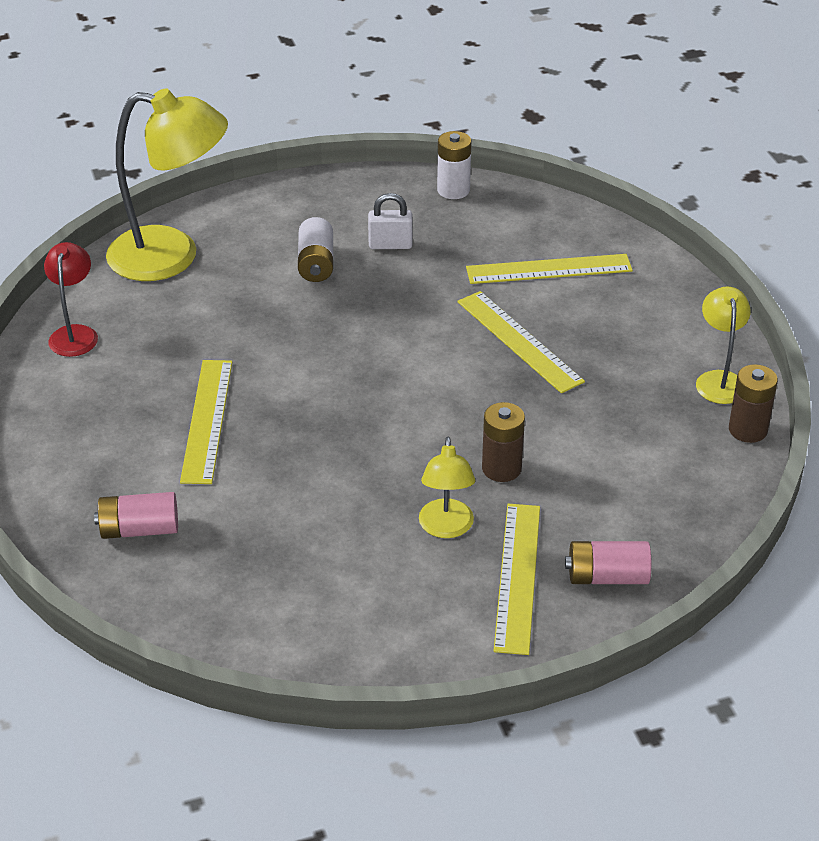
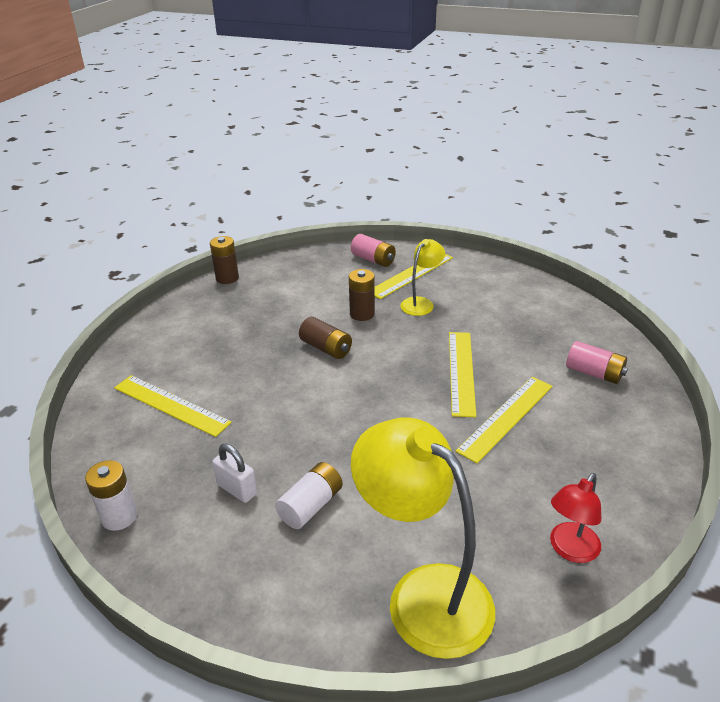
camera: 140 degrees left, 5 degrees down
(483, 400) = (326, 348): none -> brown battery
(519, 341) = (260, 369): yellow ruler -> yellow ruler (461, 372)
(719, 380) = (199, 301): yellow lamp -> none

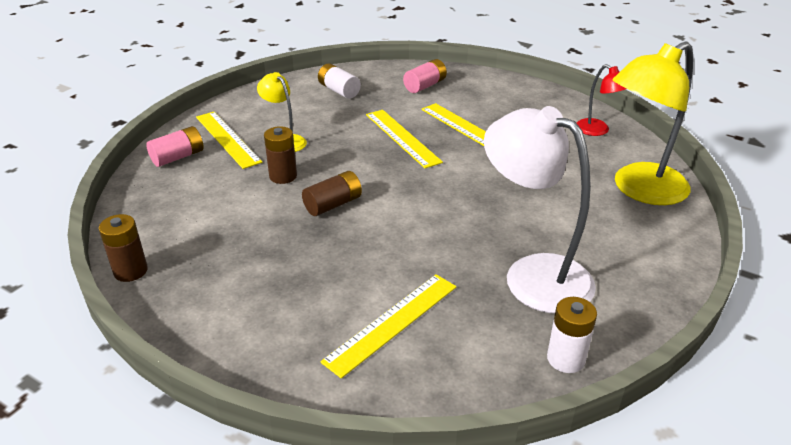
camera: 80 degrees left, 0 degrees up
(237, 489) = (533, 274): white padlock -> white lamp
(311, 505) = (555, 232): white battery -> white battery (339, 91)
(461, 372) = (402, 137): yellow ruler -> yellow ruler turned 45 degrees clockwise

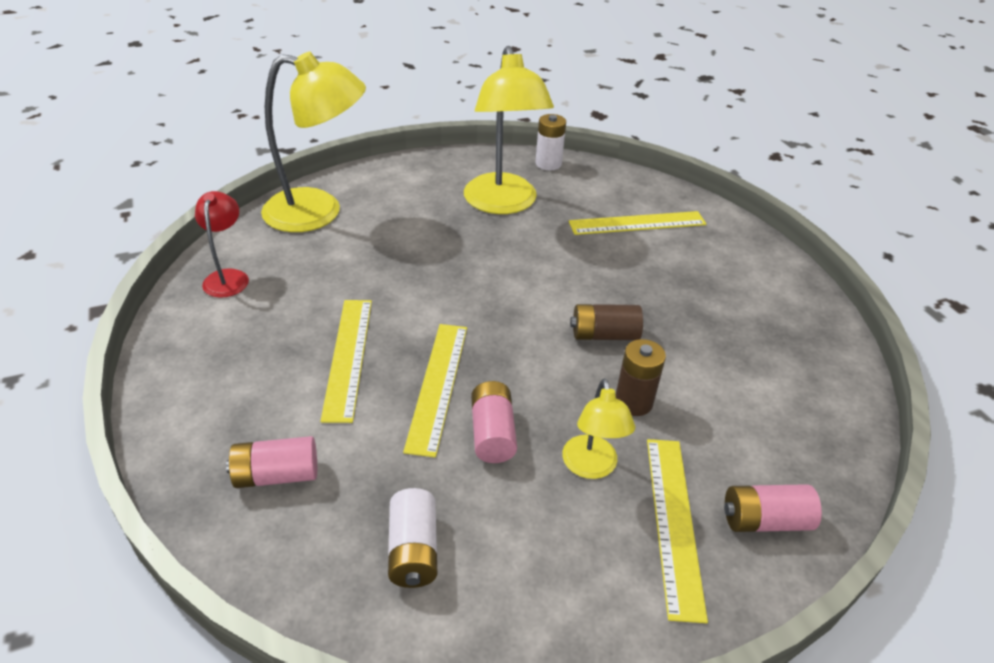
camera: 145 degrees left, 5 degrees up
(130, 271) = (848, 361): brown battery -> none
(349, 132) = (492, 433): none -> pink battery
(533, 274) = (503, 204): white lamp -> yellow lamp

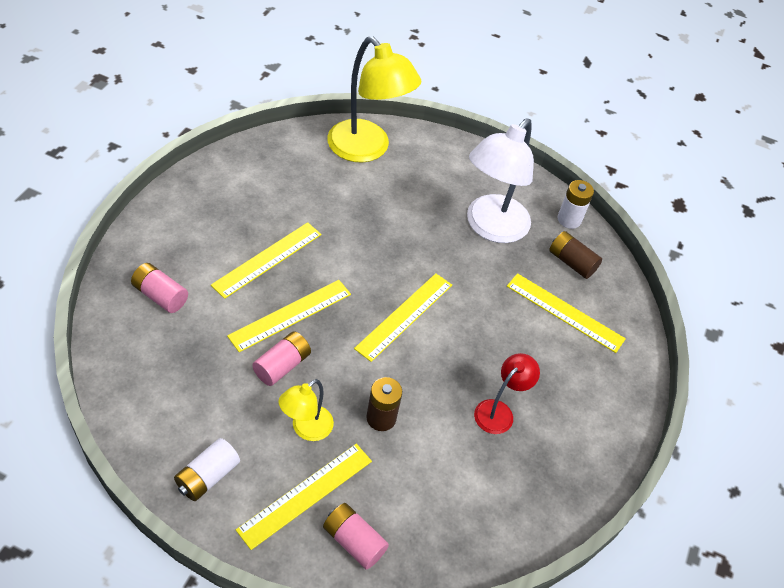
camera: 40 degrees right, 10 degrees up
(228, 277) = (267, 159): red lamp -> red lamp (499, 411)
(413, 550) = (172, 387): white battery -> white battery (207, 476)
(503, 204) = (490, 228): yellow lamp -> white lamp
(533, 311) = (404, 316): none -> yellow ruler
(604, 335) = (424, 366): brown battery -> brown battery (571, 262)

